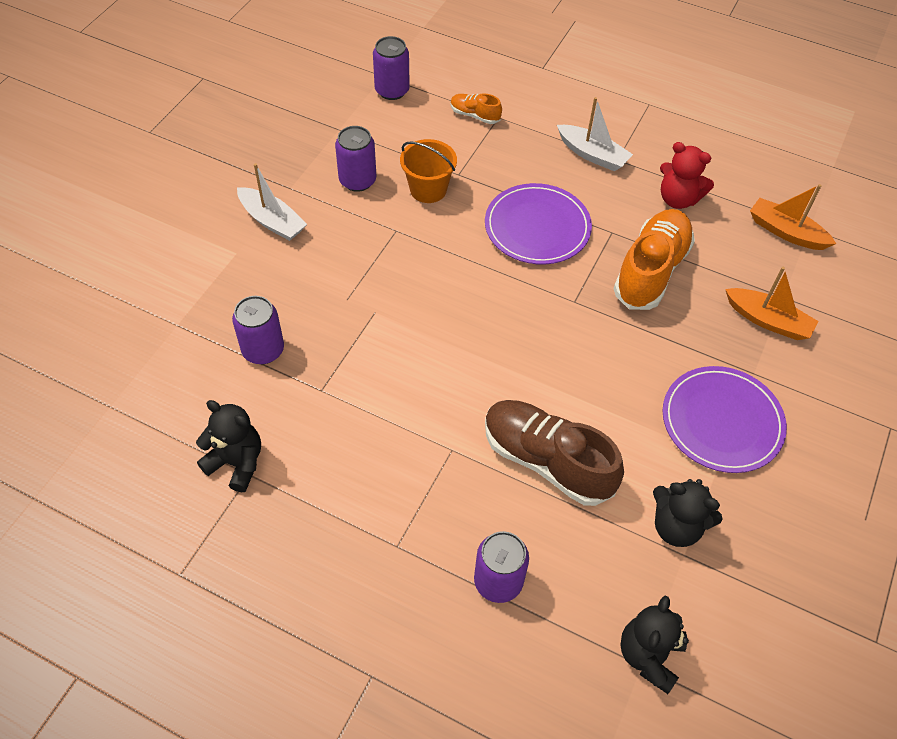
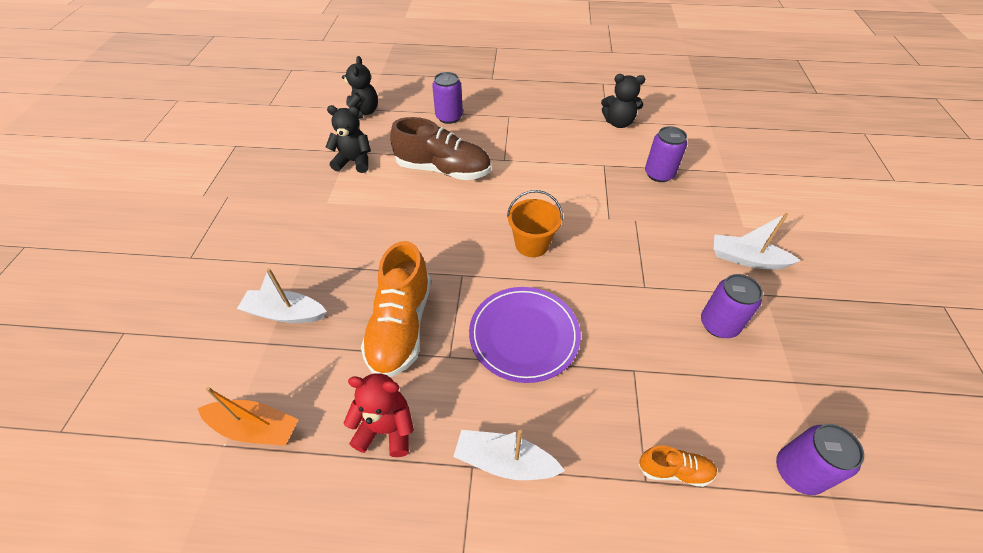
camera: 160 degrees right, 5 degrees down
(428, 189) = (649, 339): orange bucket -> orange bucket (532, 244)
(722, 421) = (327, 223): purple plate -> none
(768, 320) = (285, 313): orange boat -> white boat

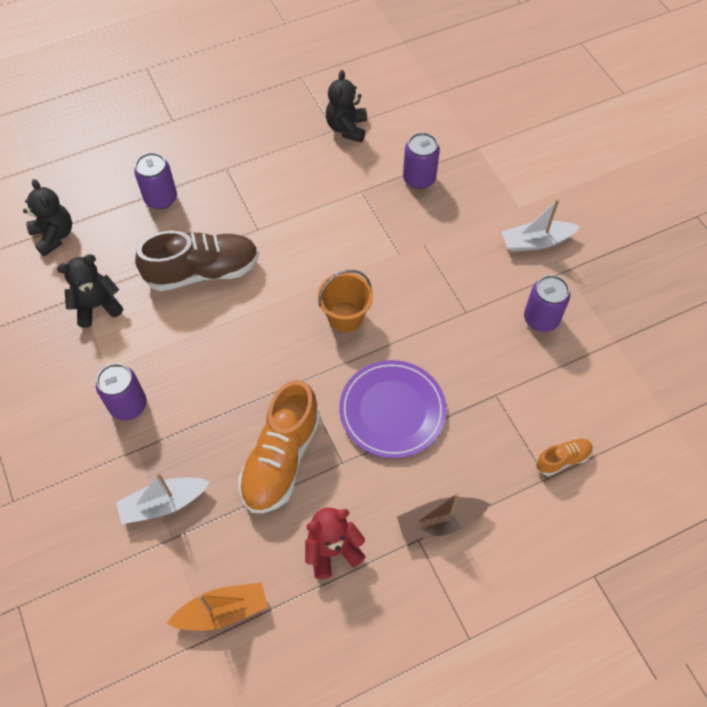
camera: 30 degrees left, 10 degrees up
(401, 326) = (281, 459): orange shoe -> orange shoe turned 45 degrees clockwise
(504, 461) = (440, 522): white boat -> brown boat
(618, 123) = (347, 128): black teddy bear -> black teddy bear turned 120 degrees clockwise
(798, 472) = (643, 413): purple can -> purple can (128, 405)

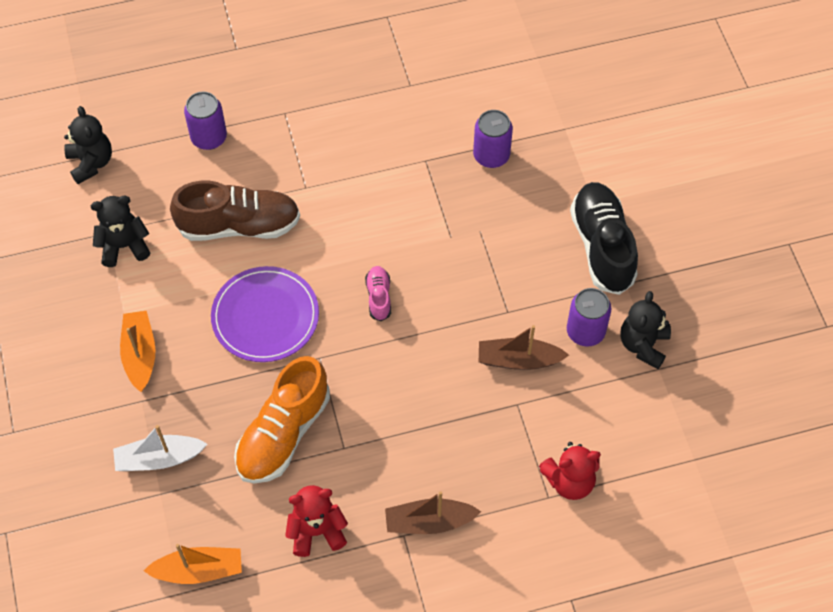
camera: 10 degrees right, 0 degrees up
(128, 405) = (140, 355): purple can -> orange boat
(345, 316) = (379, 297): orange bucket -> pink shoe
(347, 128) = (425, 85): black teddy bear -> black teddy bear (643, 345)
(392, 410) = (406, 403): purple plate -> purple plate (265, 316)
(487, 354) = (518, 360): none -> brown boat
(536, 242) = (602, 246): white boat -> black shoe
(562, 459) = (569, 481): orange shoe -> red teddy bear

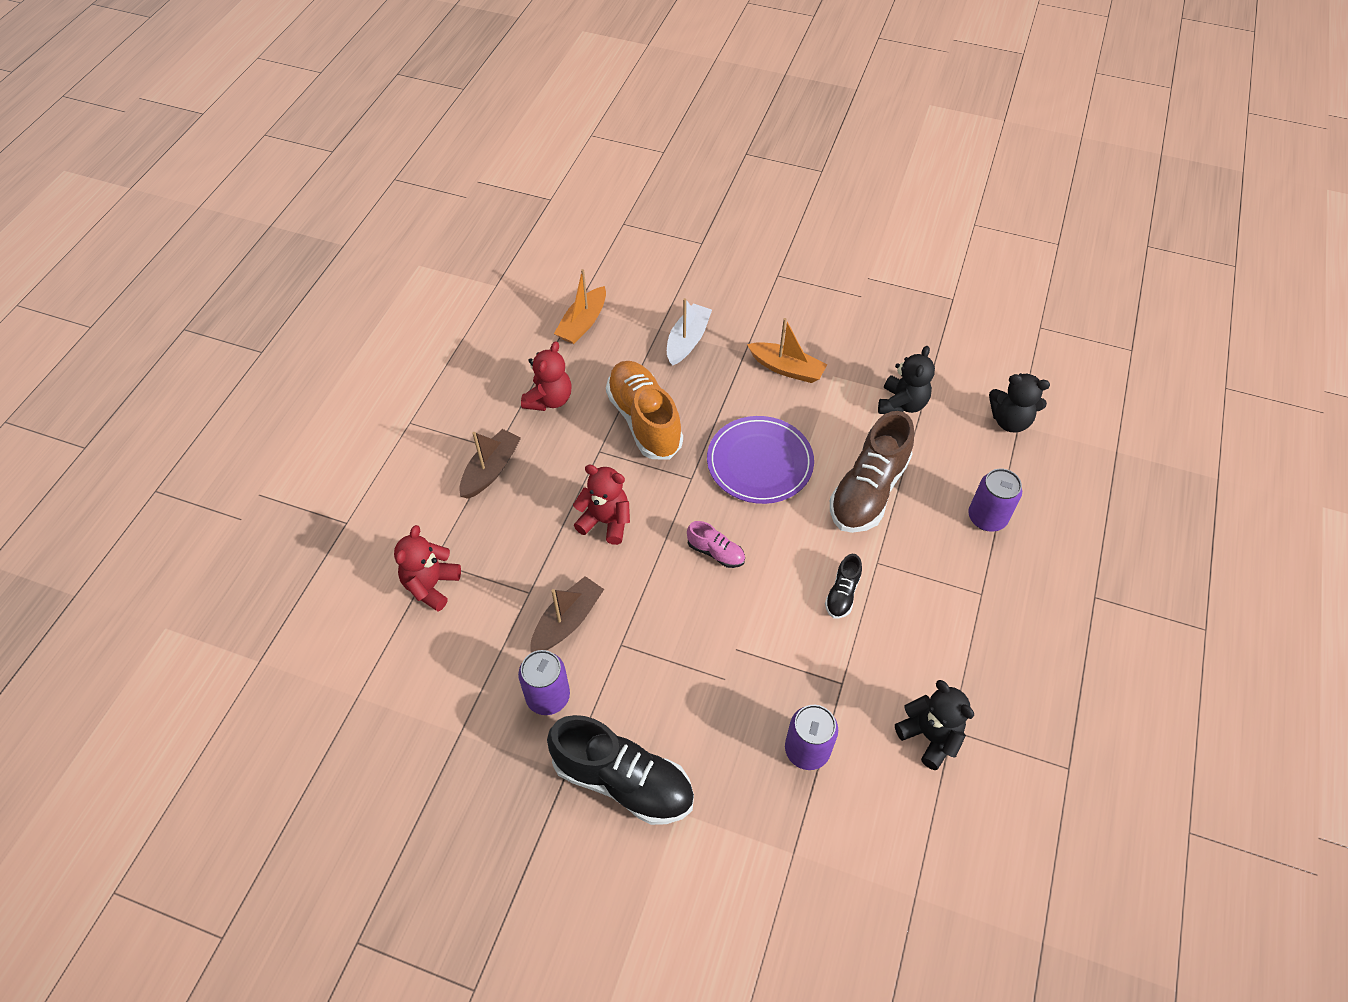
camera: 125 degrees right, 5 degrees down
(351, 195) = (842, 594): none -> black shoe
(411, 393) = (605, 521): none -> red teddy bear
(643, 345) = (493, 738): black teddy bear -> black teddy bear (929, 736)

